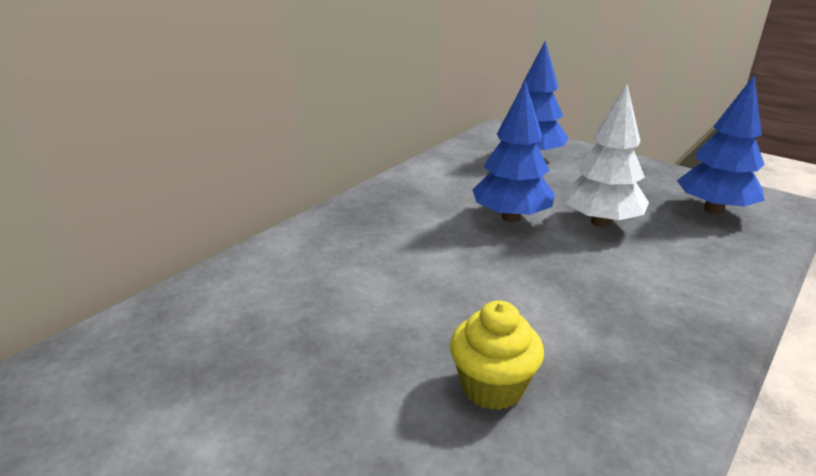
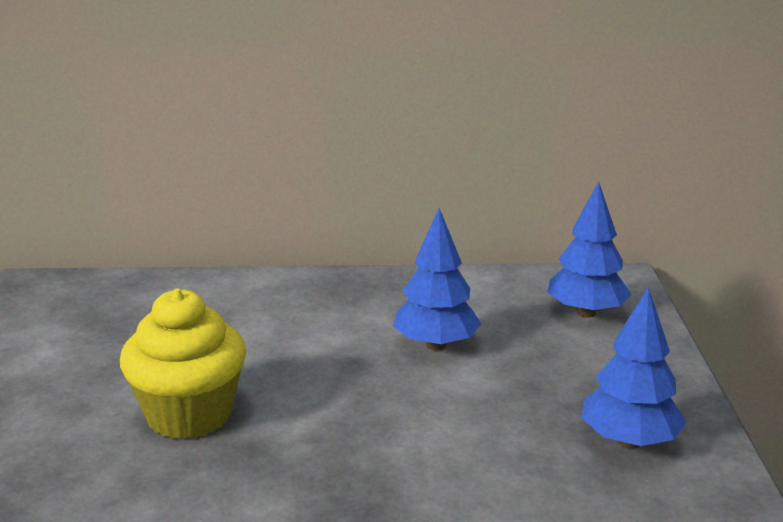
camera: 50 degrees right, 5 degrees down
(492, 387) = (189, 415): yellow cupcake -> yellow cupcake, size x1.69
(600, 222) = (495, 388): white tree -> none

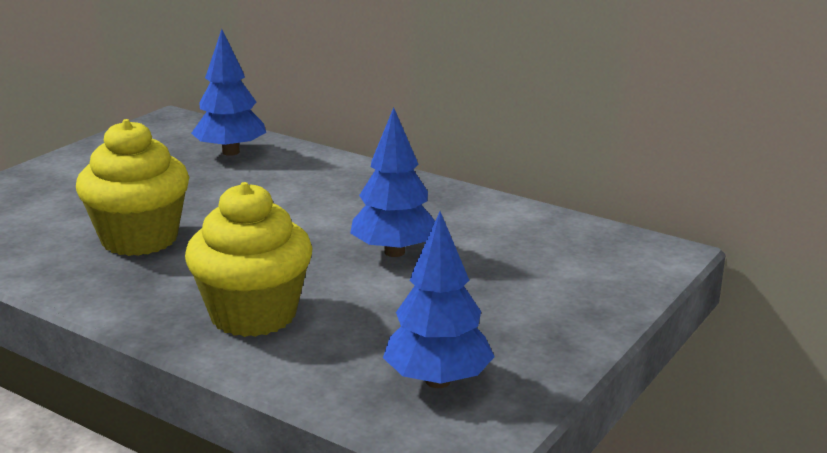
camera: 35 degrees right, 0 degrees up
(407, 446) = (253, 315): none -> yellow cupcake
(586, 313) = (575, 270): blue tree -> blue tree (230, 152)

